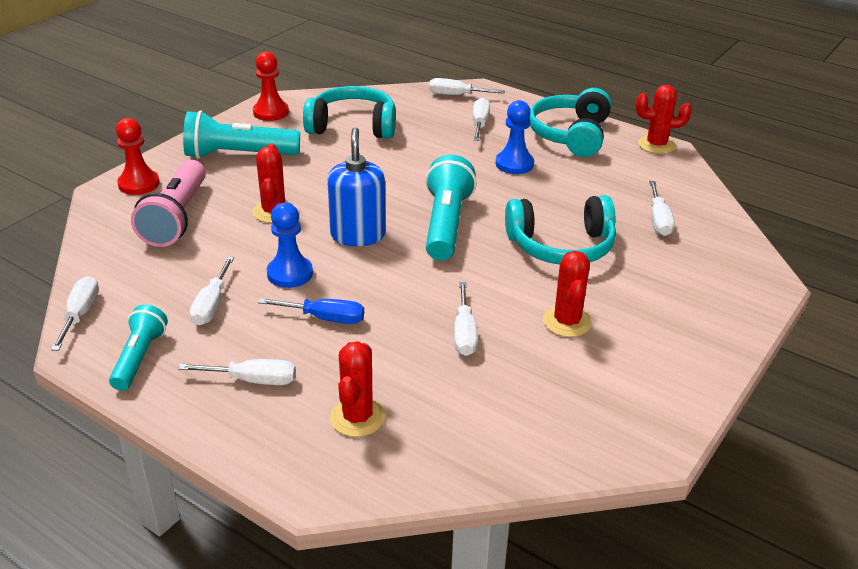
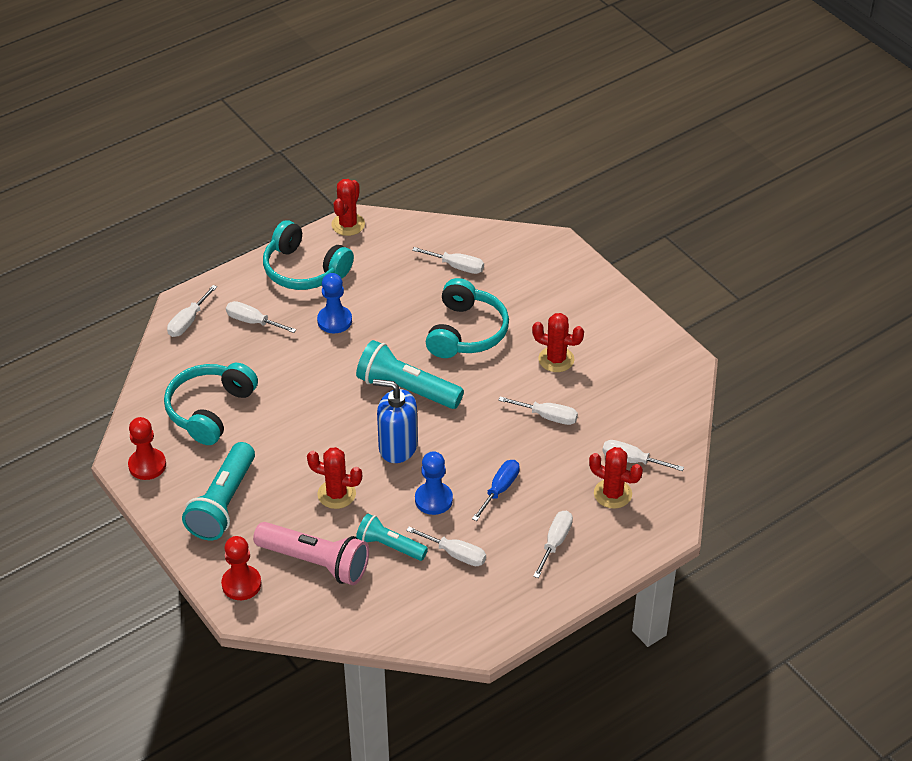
camera: 70 degrees left, 10 degrees up
(80, 314) = (434, 639): white screwdriver -> white screwdriver (632, 460)
(140, 358) = (505, 605): turquoise flashlight -> turquoise flashlight (390, 545)

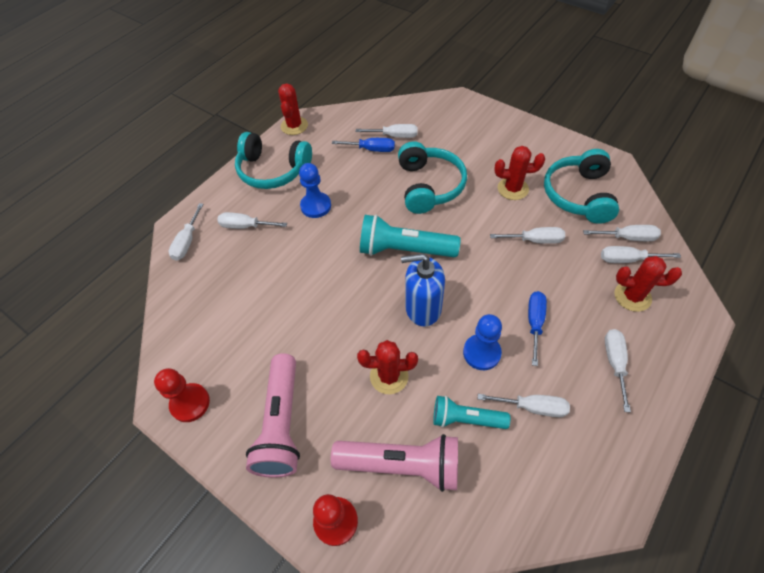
camera: 15 degrees left, 10 degrees up
(210, 410) = (234, 323): turquoise headphones -> turquoise headphones (578, 195)
(223, 503) = (281, 423): turquoise flashlight -> pink flashlight
(423, 275) = (371, 149): none -> blue screwdriver
(647, 441) = (628, 238): none -> white screwdriver

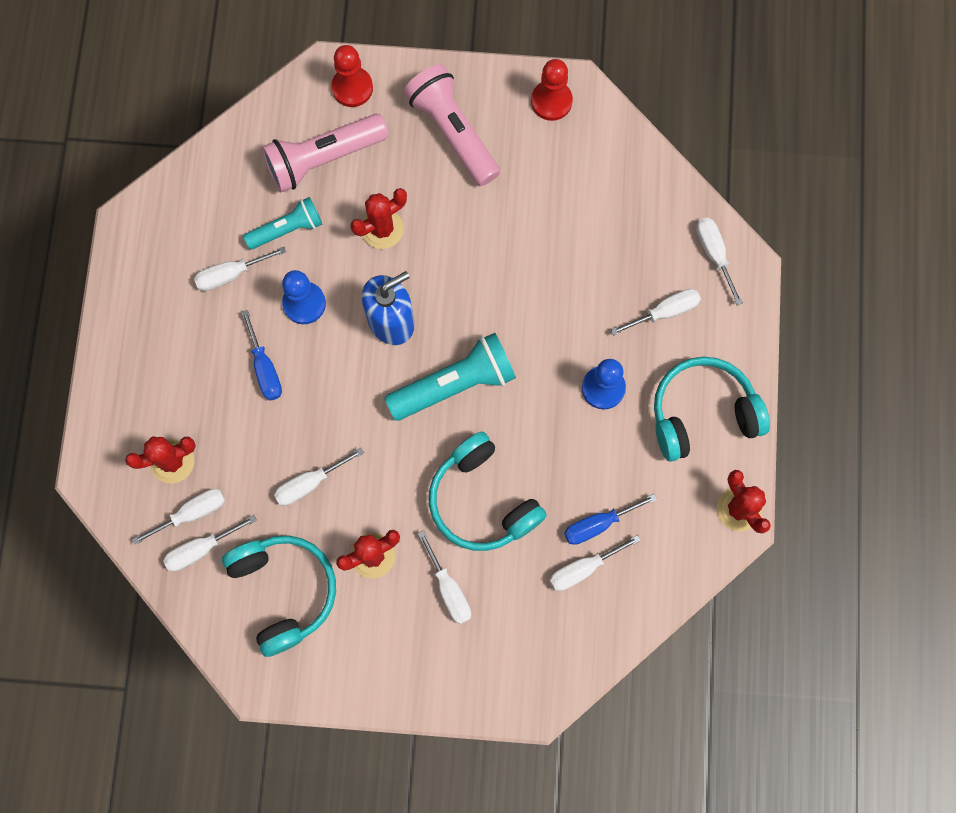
camera: 145 degrees right, 20 degrees up
(614, 363) = (167, 365): white screwdriver -> white screwdriver (449, 589)

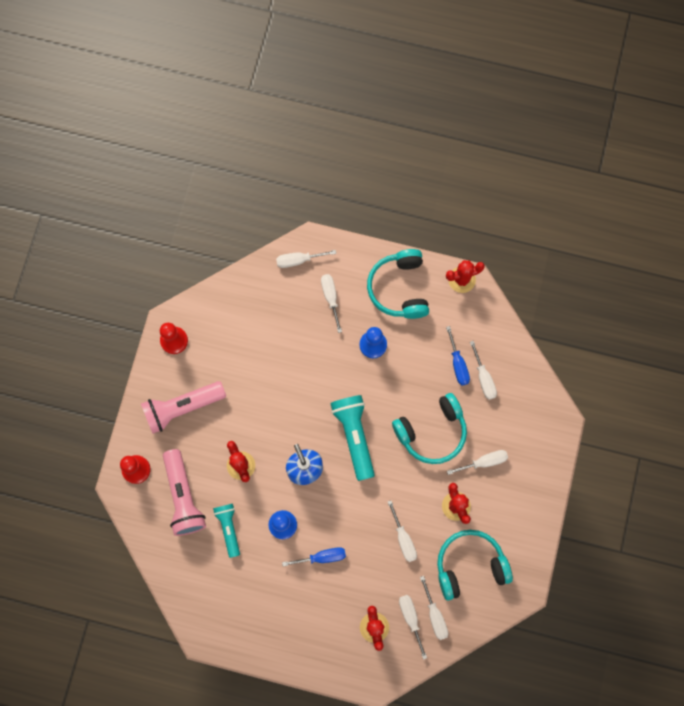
camera: 80 degrees left, 0 degrees up
(230, 274) = (253, 571): white screwdriver -> none

